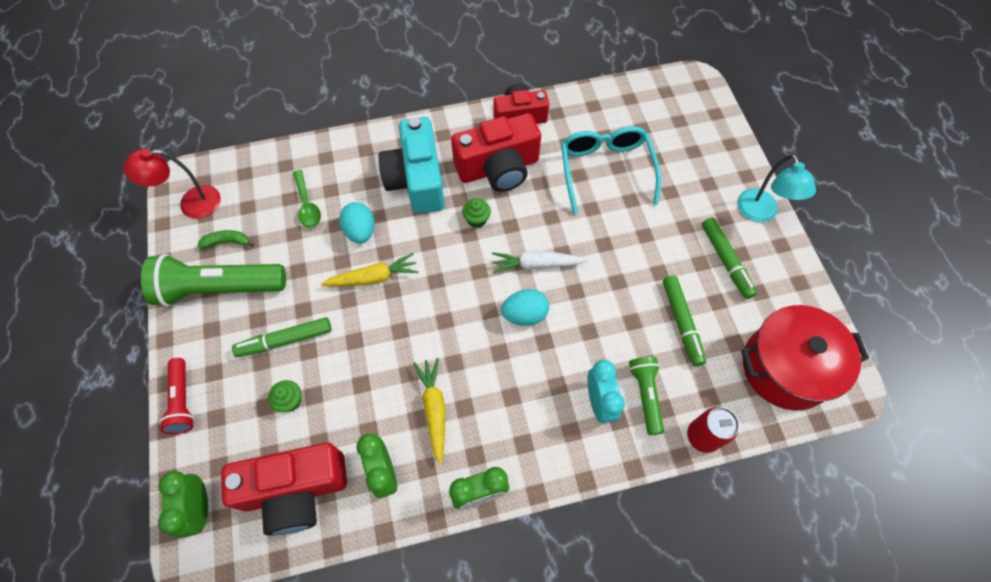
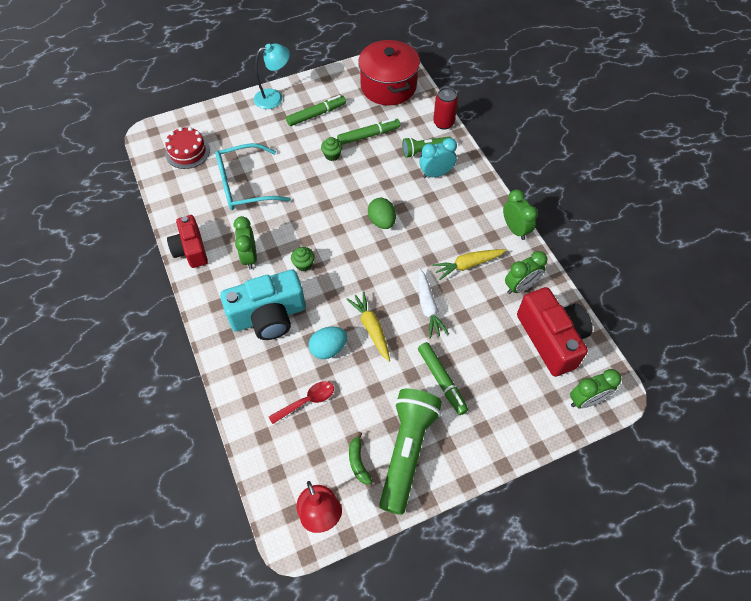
camera: 100 degrees left, 5 degrees down
(182, 400) = (513, 444): red flashlight -> none
(219, 288) = (407, 451): green flashlight -> green flashlight turned 150 degrees counterclockwise
(290, 400) = (489, 362): green cupcake -> green cupcake (332, 155)
(307, 205) = (307, 401): green spoon -> red spoon
(498, 168) = (249, 257): red camera -> green clock
(524, 314) = (382, 221): turquoise egg -> green egg
(536, 264) = (338, 220): white carrot -> white carrot (428, 307)
(665, 116) = (187, 152): none -> red cake

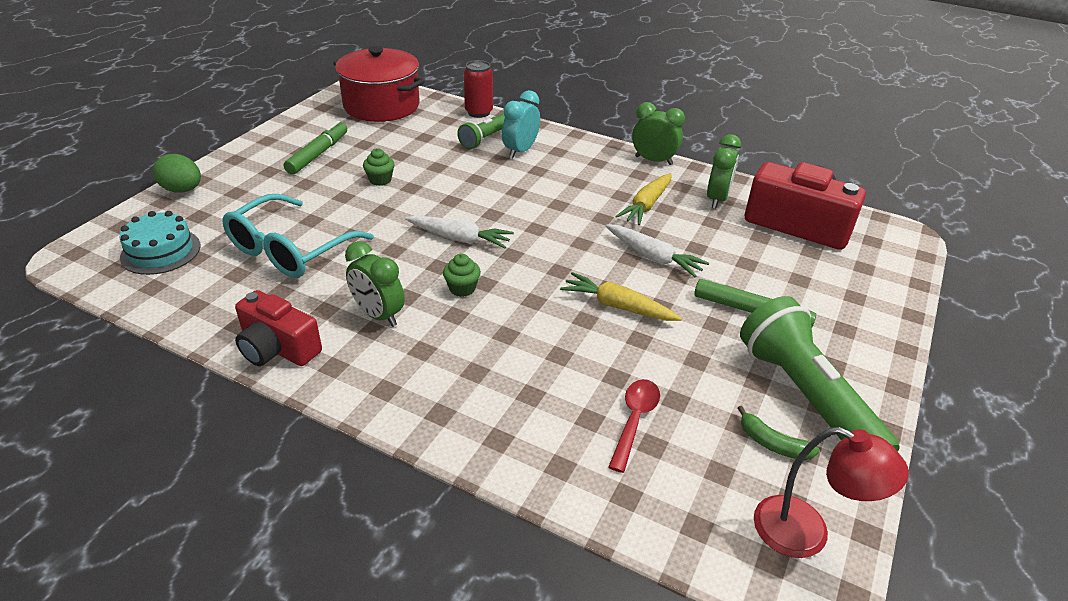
camera: 40 degrees left, 20 degrees down
(187, 152) = (160, 251): red cake -> turquoise cake
(268, 316) = (476, 361): turquoise camera -> none
(274, 97) = (242, 158): turquoise lamp -> none
(328, 349) = (593, 352): turquoise egg -> none
(334, 227) = (459, 239): none -> white carrot
(368, 135) = (406, 149): green marker -> none
(382, 221) = (510, 210): green egg -> green egg (182, 190)
(586, 400) = (891, 253): green clock -> none

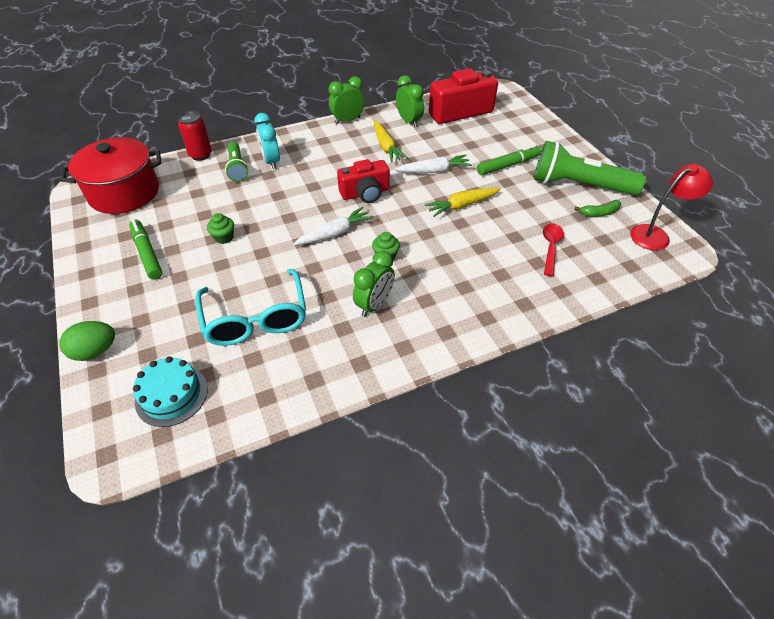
camera: 50 degrees left, 10 degrees up
(277, 348) = (361, 368): red camera -> red camera (365, 193)
(378, 315) = (374, 305): green clock -> green clock turned 45 degrees counterclockwise
(634, 420) = (550, 247): red spoon -> red spoon turned 45 degrees clockwise

